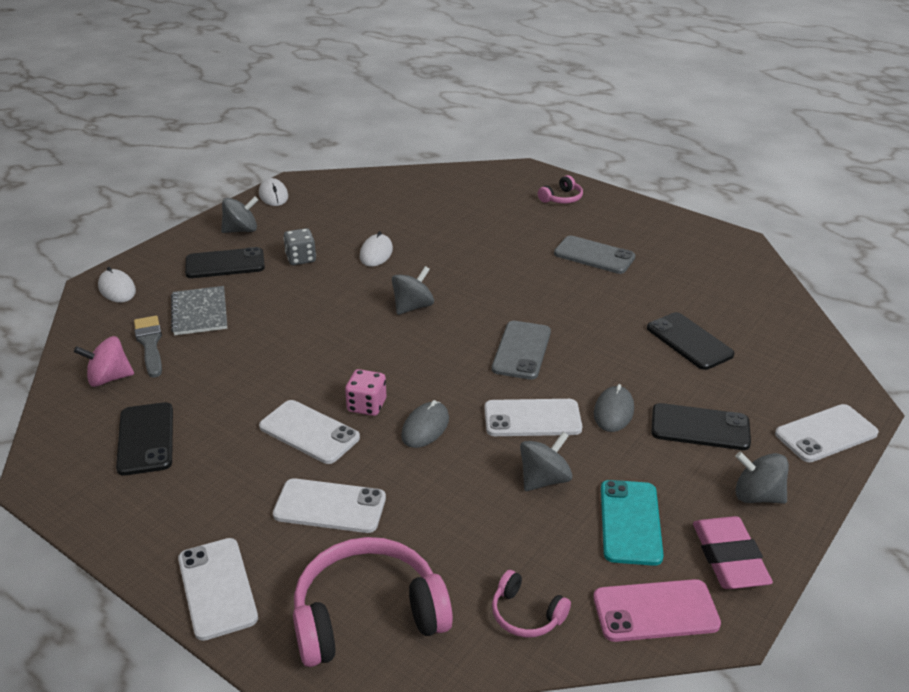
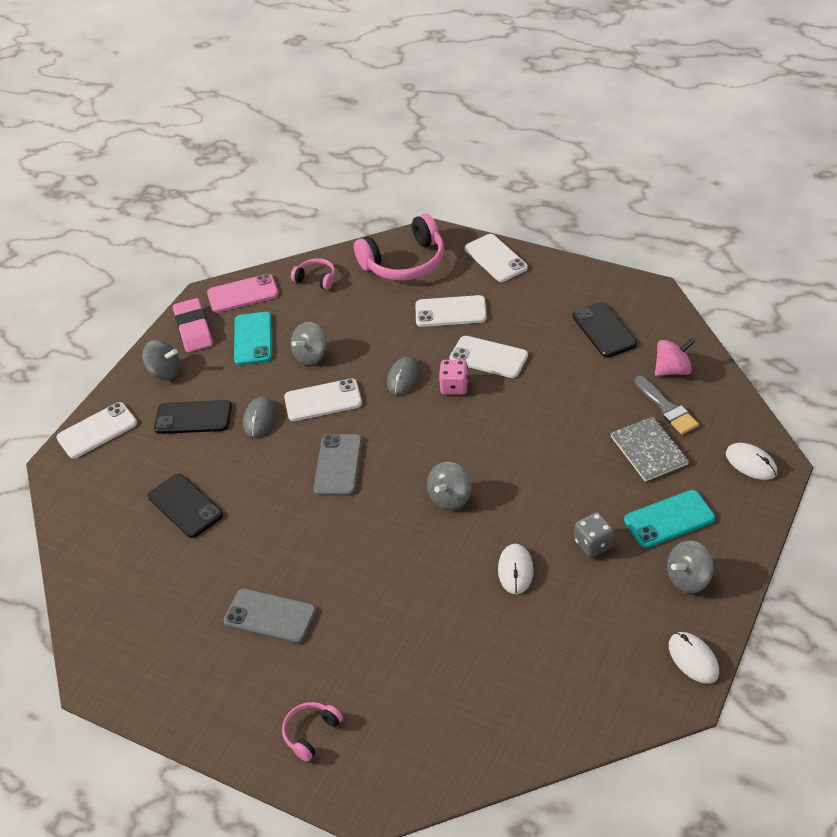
camera: 175 degrees right, 10 degrees up
(225, 264) = (669, 519): black phone -> turquoise phone

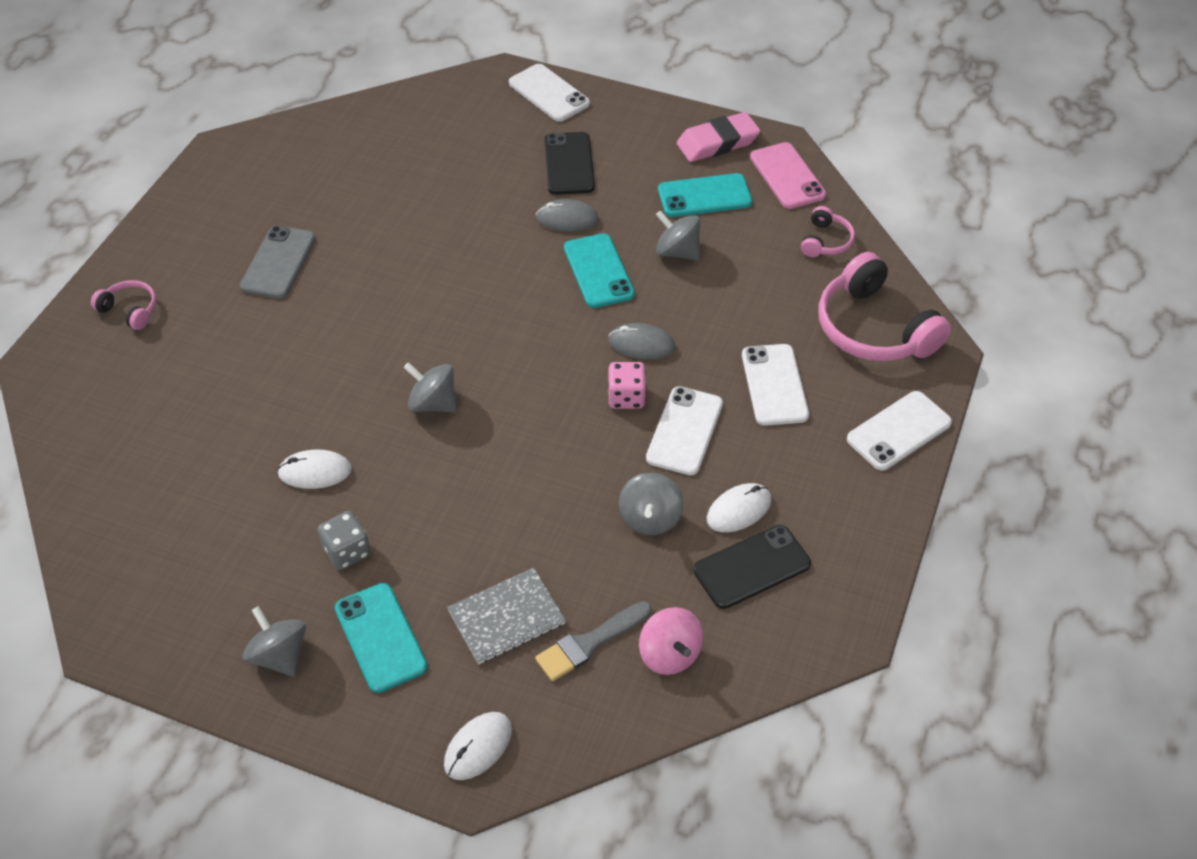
camera: 80 degrees right, 5 degrees up
(165, 372) = (642, 130): grey spinning top -> grey spinning top (650, 518)
(185, 506) = (436, 177): black phone -> none
(323, 400) = (598, 271): white phone -> turquoise phone
(338, 465) = (491, 295): grey phone -> none
(693, 659) = (157, 654): white mouse -> white mouse (738, 510)

